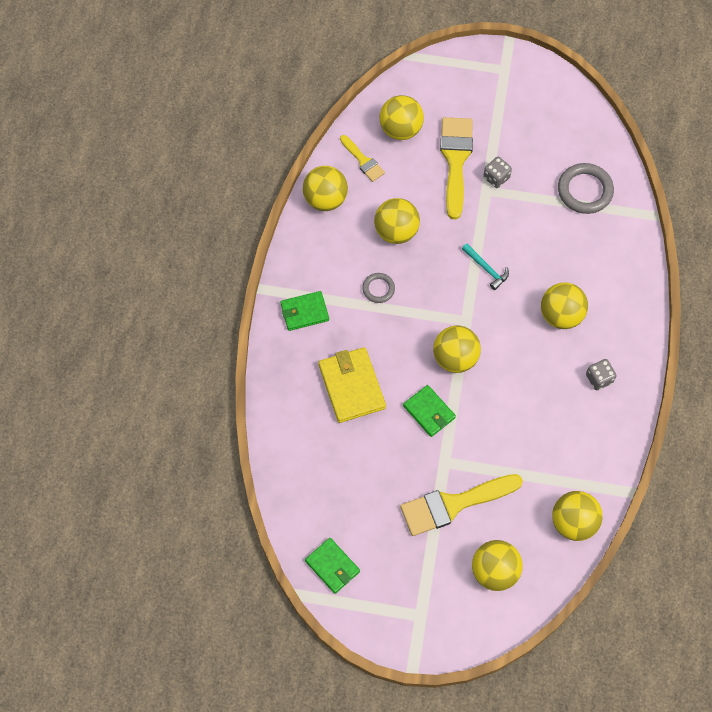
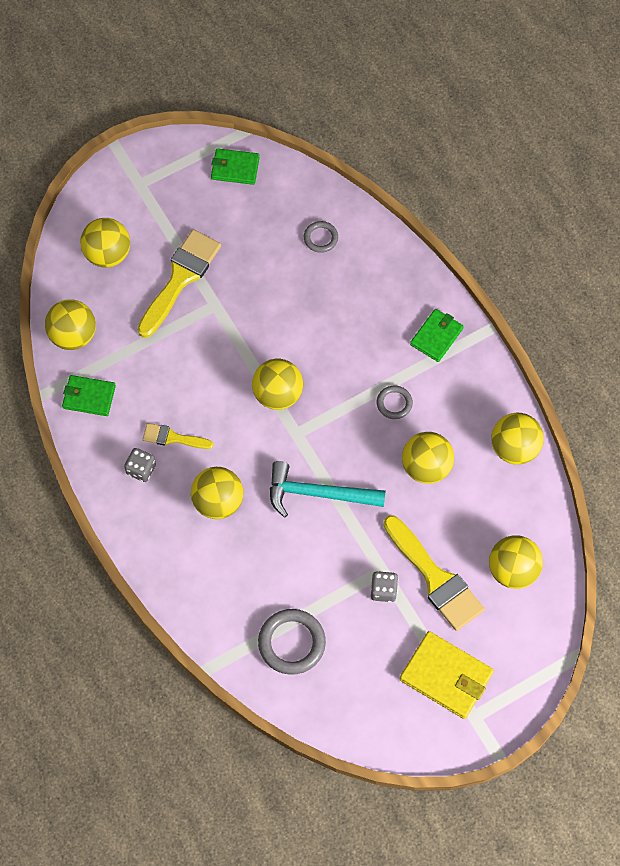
camera: 140 degrees right, 0 degrees up
(318, 452) = (320, 238): none -> grey ring
(352, 386) = (341, 307): yellow wallet -> yellow wallet (446, 676)
(363, 160) = (517, 511): yellow brush -> yellow brush (173, 438)
(429, 412) = (261, 334): green wallet -> green wallet (89, 397)
(486, 269) = (318, 494): turquoise hammer -> turquoise hammer, size x1.84

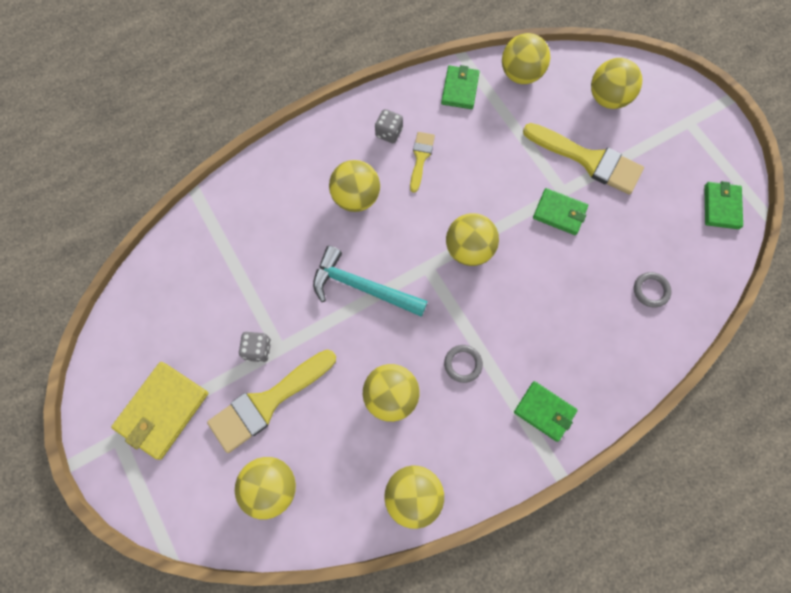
camera: 90 degrees right, 5 degrees up
(239, 310) = (559, 213): none -> green wallet
(291, 643) = (212, 263): grey ring -> none
(318, 494) = (362, 287): turquoise hammer -> turquoise hammer turned 75 degrees counterclockwise

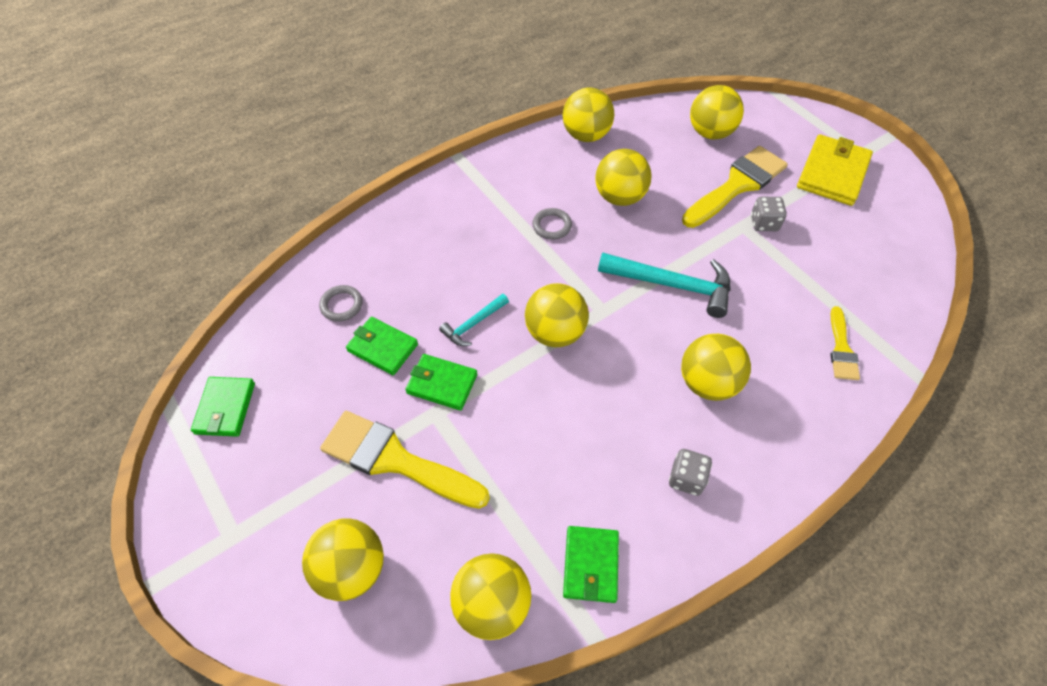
camera: 175 degrees right, 15 degrees down
(420, 158) = (633, 444): yellow brush -> yellow brush (841, 349)
(536, 262) = (473, 324): none -> turquoise hammer
(544, 411) = (469, 196): green wallet -> green wallet (383, 347)

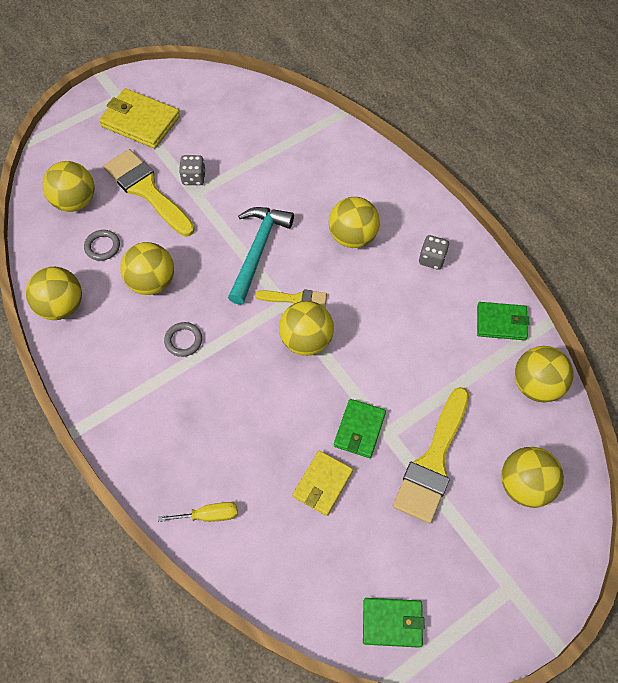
camera: 90 degrees left, 5 degrees up
(341, 305) = (273, 529): grey ring -> grey ring (102, 247)
(363, 255) = (209, 515): none -> yellow screwdriver
(383, 347) = (322, 484): green wallet -> yellow wallet
(473, 324) = (297, 406): turquoise hammer -> none
(841, 349) = (321, 150): yellow brush -> yellow brush (296, 299)

